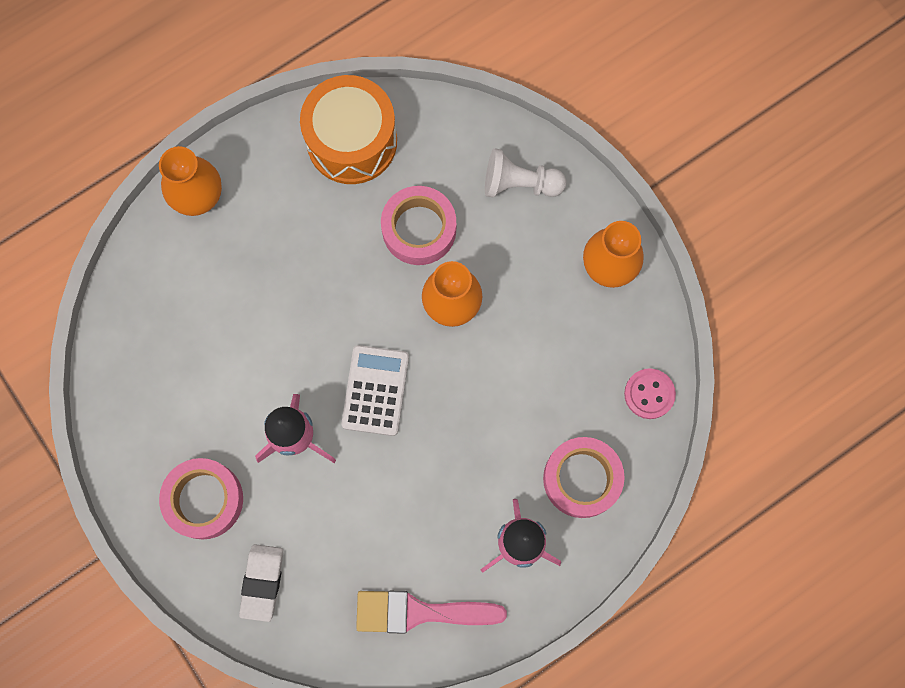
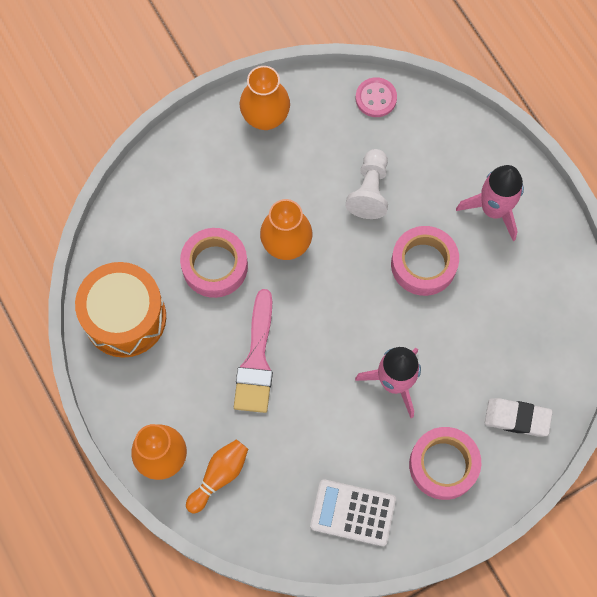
camera: 85 degrees left, 5 degrees down
(181, 258) = (219, 476): none -> orange bowling pin
(375, 390) = (356, 313): white calculator -> white calculator (353, 512)
(419, 612) = (546, 291): pink brush -> pink brush (256, 360)
(519, 184) = (183, 180): white pawn -> white pawn (369, 191)
(582, 479) = (442, 156): pink tape -> pink tape (423, 264)

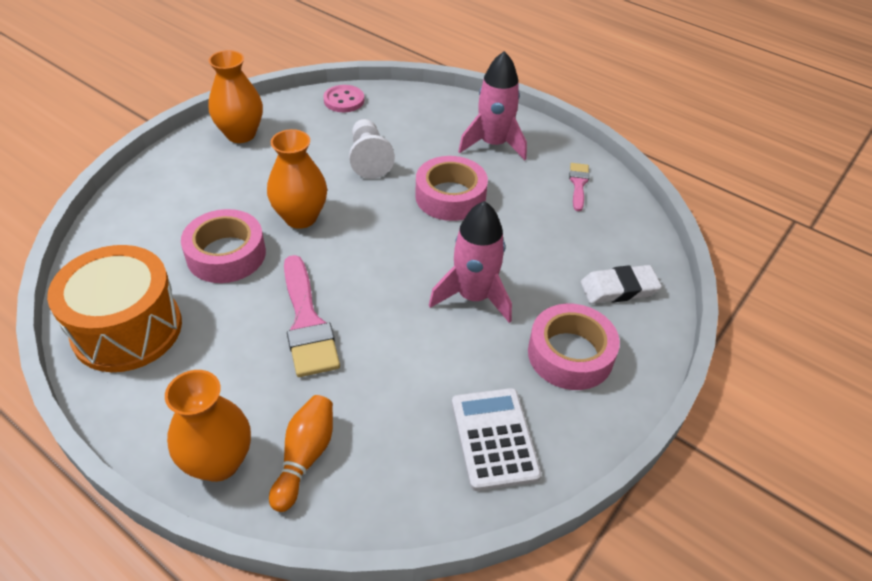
camera: 25 degrees left, 25 degrees down
(353, 512) = (494, 438): white calculator -> white calculator turned 90 degrees clockwise
(547, 289) = (578, 184): none -> pink brush

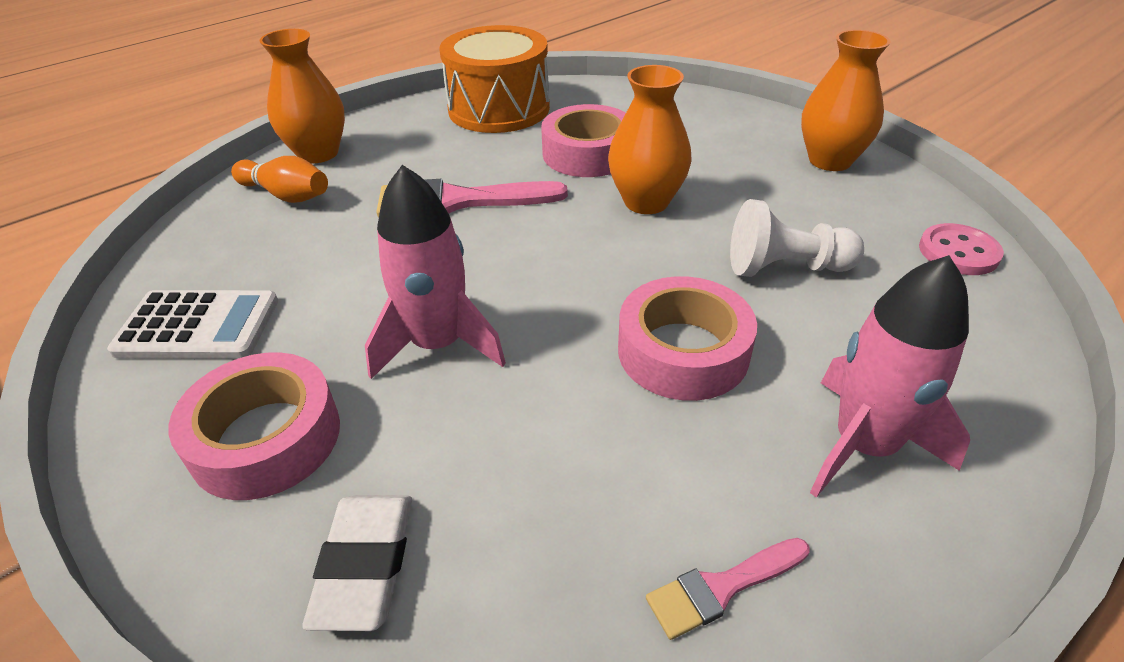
camera: 105 degrees right, 5 degrees down
(578, 184) = (721, 588): pink brush -> pink brush turned 135 degrees clockwise

